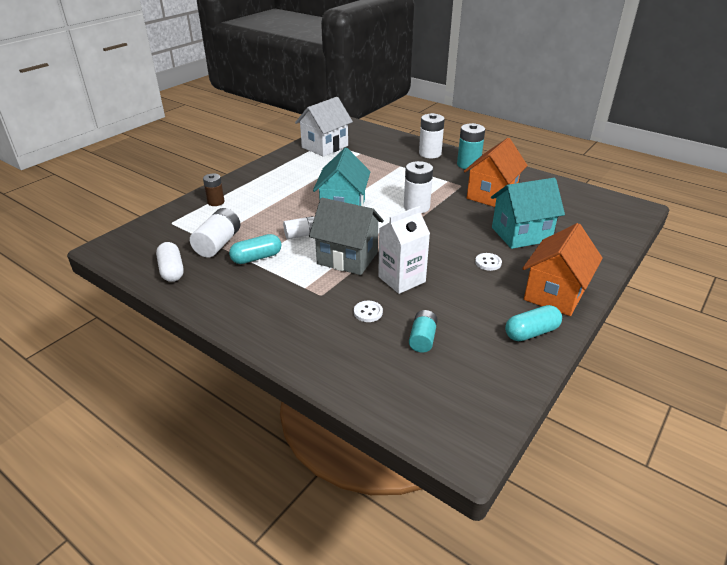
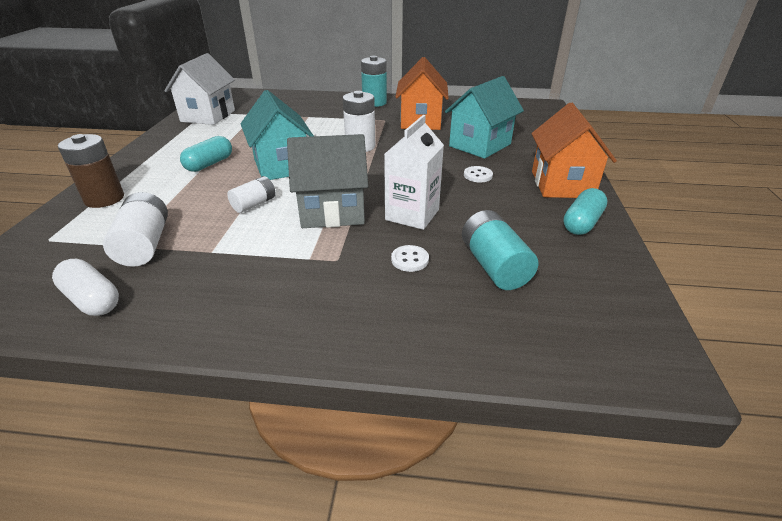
camera: 30 degrees left, 0 degrees up
(216, 202) = (104, 199): brown battery -> brown battery, size x1.56
(256, 258) = (215, 245): turquoise capsule -> turquoise capsule (209, 164)
(422, 339) = (494, 266): turquoise battery -> turquoise battery, size x1.56
(430, 153) = (328, 101): white battery -> none

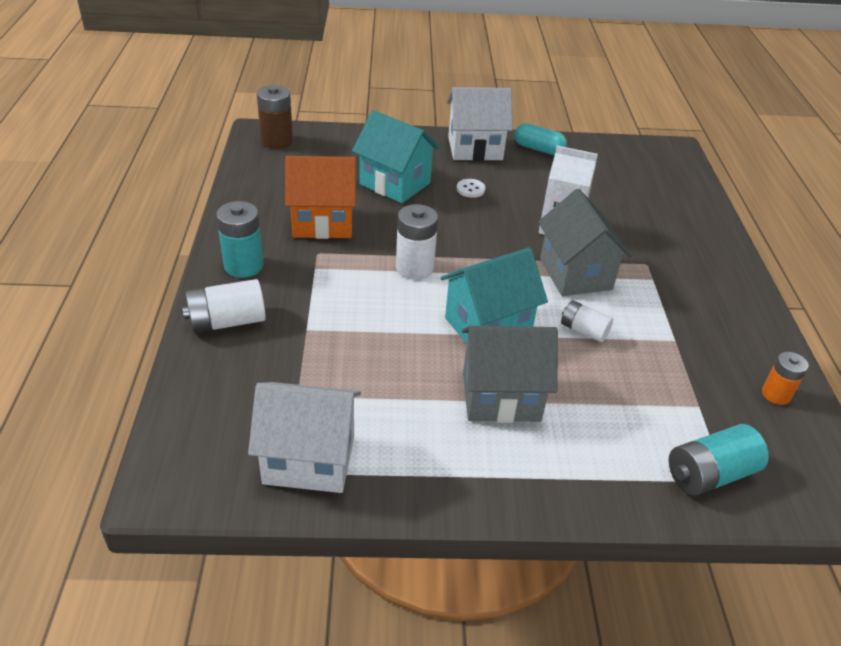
camera: 100 degrees left, 5 degrees up
(92, 300) = (776, 394): white capsule -> orange battery
(104, 199) = (627, 471): brown battery -> brown battery (277, 141)
(145, 245) = (691, 391): white battery -> white battery (227, 321)
(209, 164) = (501, 397): turquoise capsule -> grey house
(410, 260) = (627, 228): white button -> none
(494, 266) = (615, 191): turquoise battery -> turquoise battery (709, 474)
(562, 184) = (475, 148): orange house -> white house

